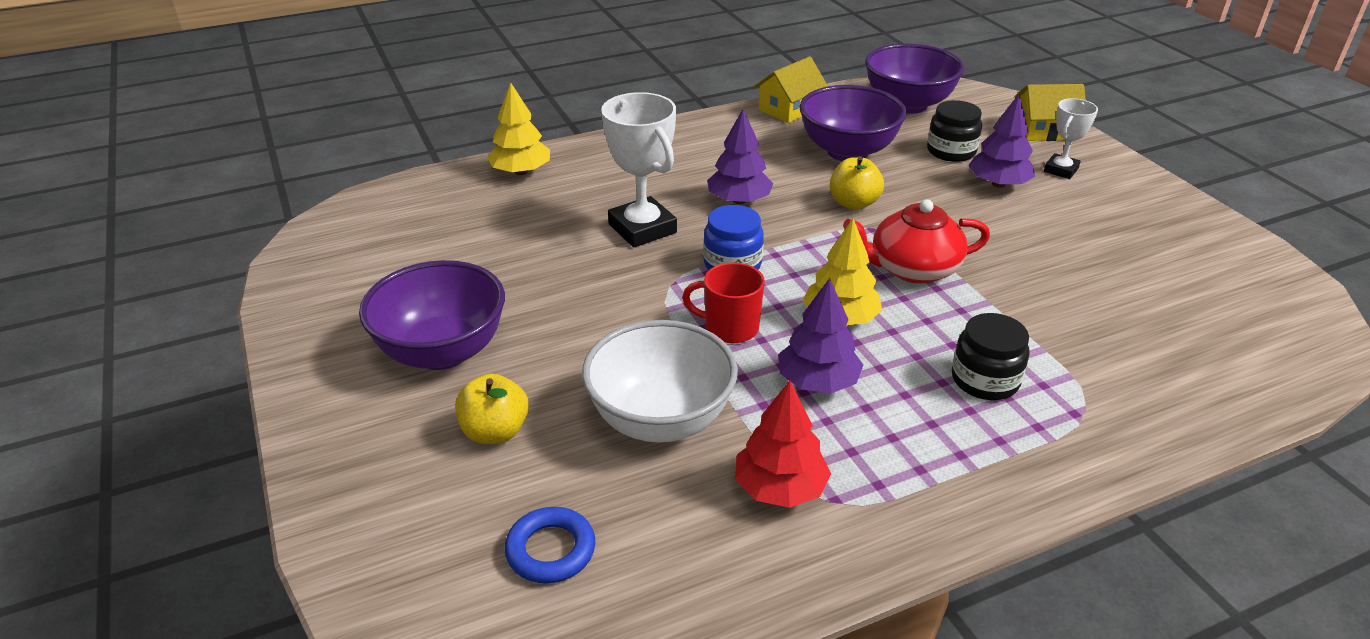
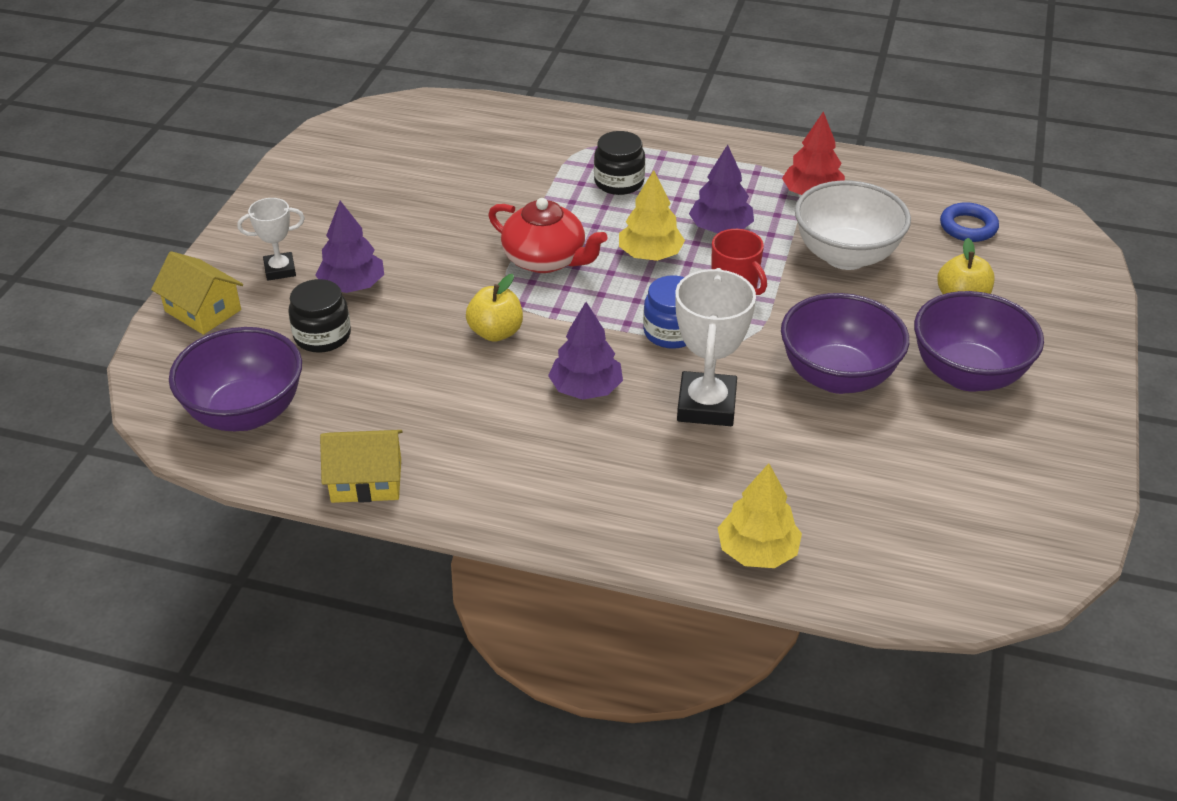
camera: 140 degrees left, 5 degrees up
(847, 152) = (408, 388): purple bowl -> purple bowl (837, 376)

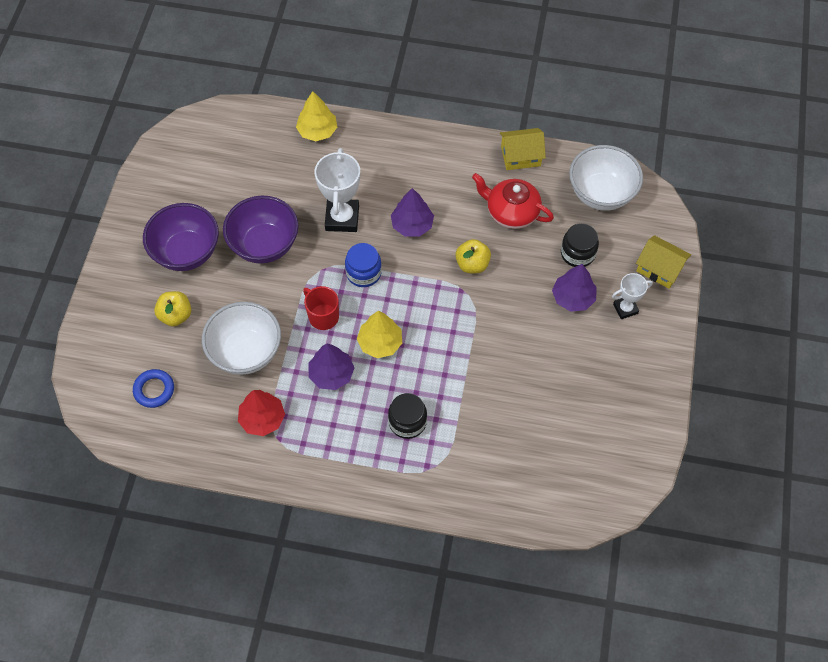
camera: 175 degrees right, 20 degrees up
(245, 413) = (601, 194): purple bowl -> white bowl
(546, 260) = (450, 332): red teapot -> red teapot (511, 212)

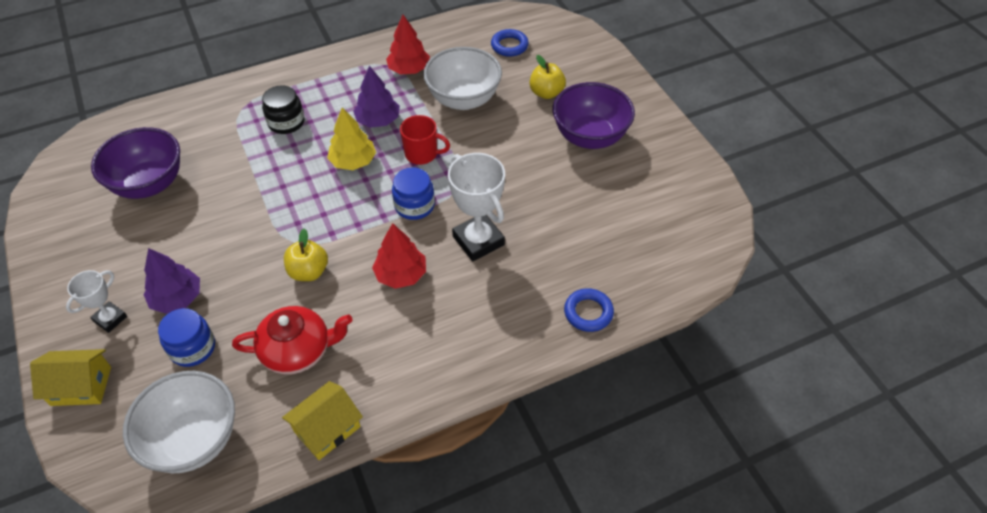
camera: 145 degrees right, 10 degrees down
(264, 245) = (529, 178): purple bowl -> purple bowl (149, 184)
(317, 131) = (588, 312): yellow tree -> blue ring
(412, 225) = (401, 274): purple tree -> red tree
(577, 253) = (193, 348): black jar -> blue jar

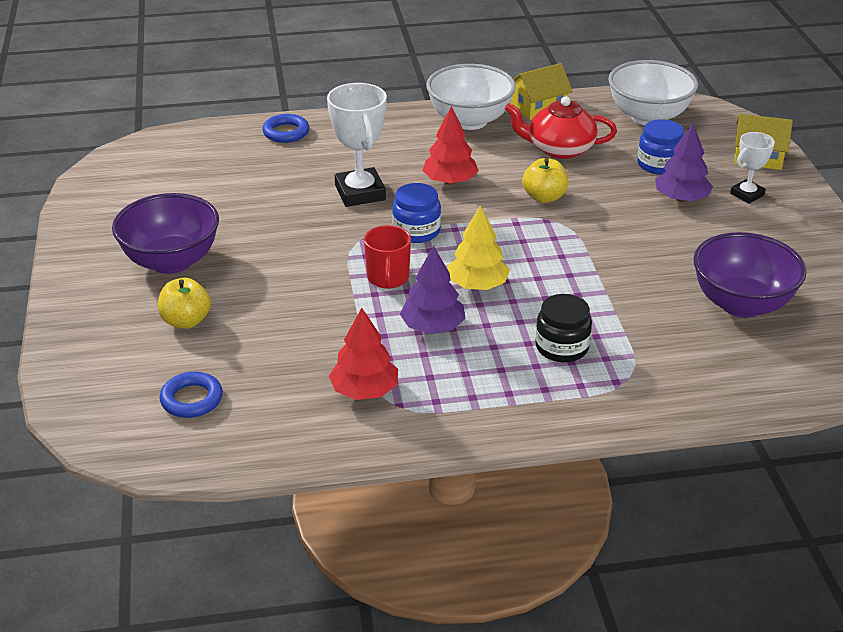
camera: 165 degrees left, 15 degrees down
(422, 154) = (388, 278): red mug -> red mug turned 120 degrees counterclockwise
(463, 99) = (304, 333): white bowl -> white bowl (470, 121)

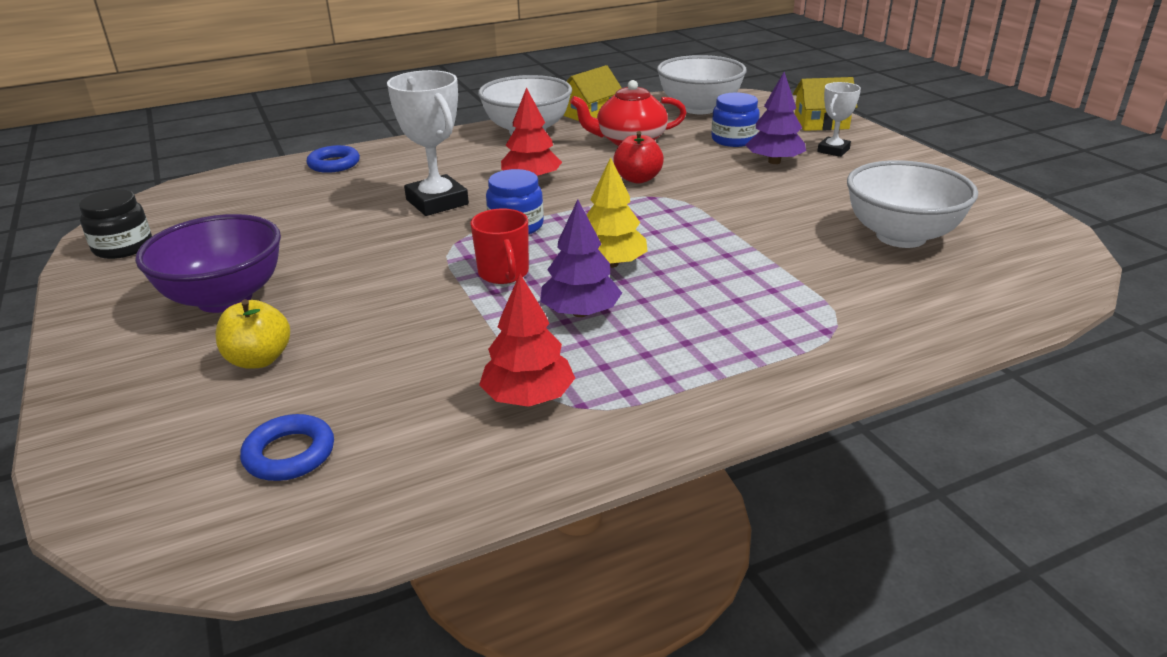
camera: 15 degrees left, 5 degrees down
(544, 197) = (638, 179): yellow apple -> red apple
(562, 347) = (742, 307): black jar -> black jar (123, 247)
(741, 304) = (901, 236): purple bowl -> white bowl

